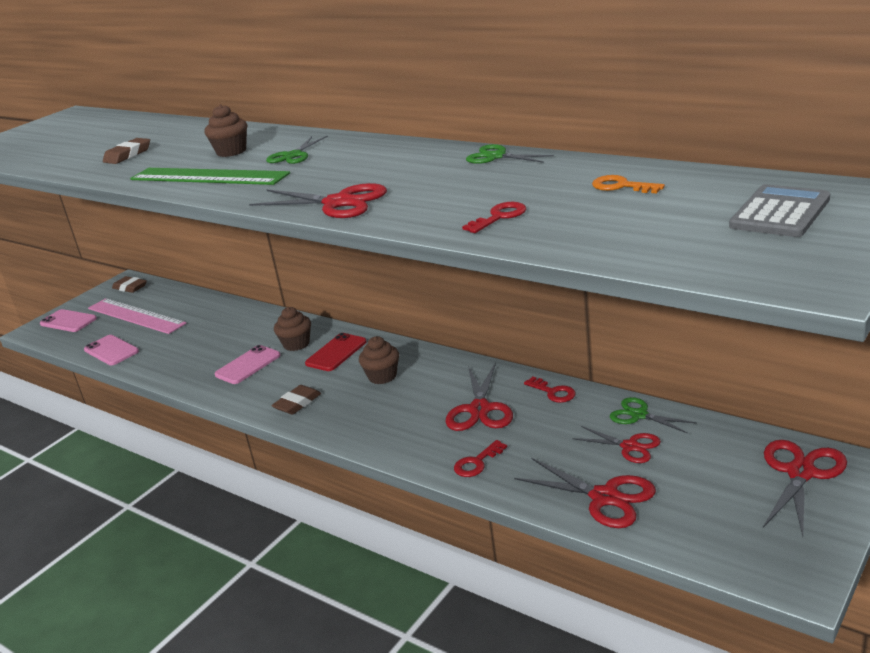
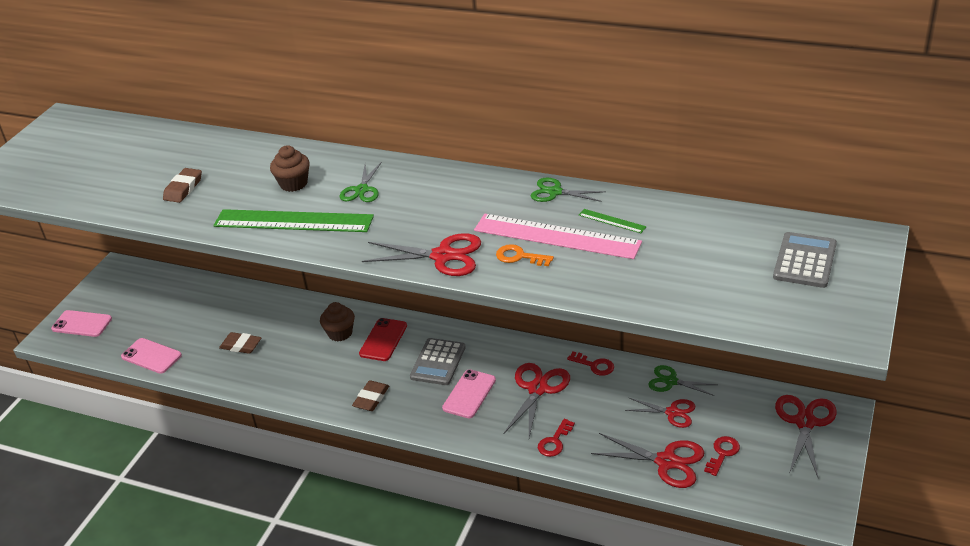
camera: 15 degrees left, 10 degrees up
(130, 287) = (127, 276): brown eraser -> brown eraser (241, 345)
(135, 316) = (154, 312): pink ruler -> pink ruler (556, 236)
(248, 365) = (303, 361): pink phone -> pink phone (469, 394)
(382, 376) = (438, 362): brown cupcake -> grey calculator
(479, 409) = (538, 389): red scissors -> red scissors turned 150 degrees counterclockwise
(499, 217) = (592, 271): red key -> red key (722, 453)
(548, 178) = (612, 221): none -> green ruler
(621, 186) = (675, 231): orange key -> orange key (519, 257)

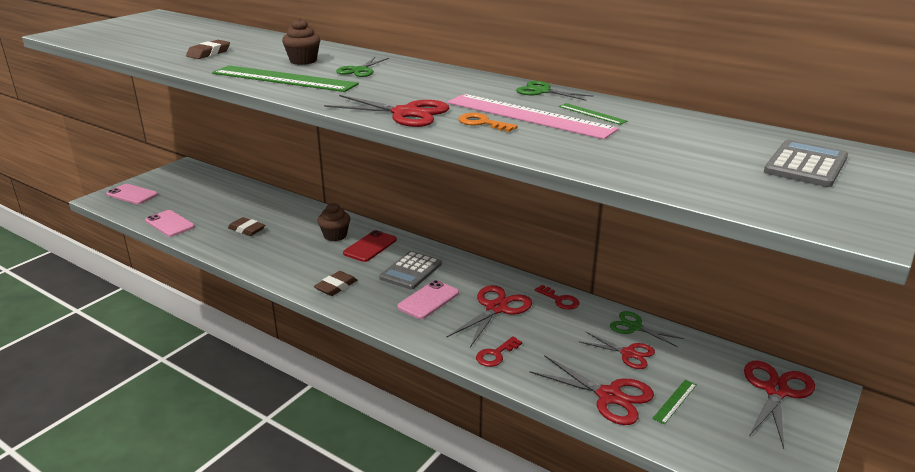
camera: 10 degrees right, 10 degrees down
(722, 453) = (674, 401): red key -> green ruler

